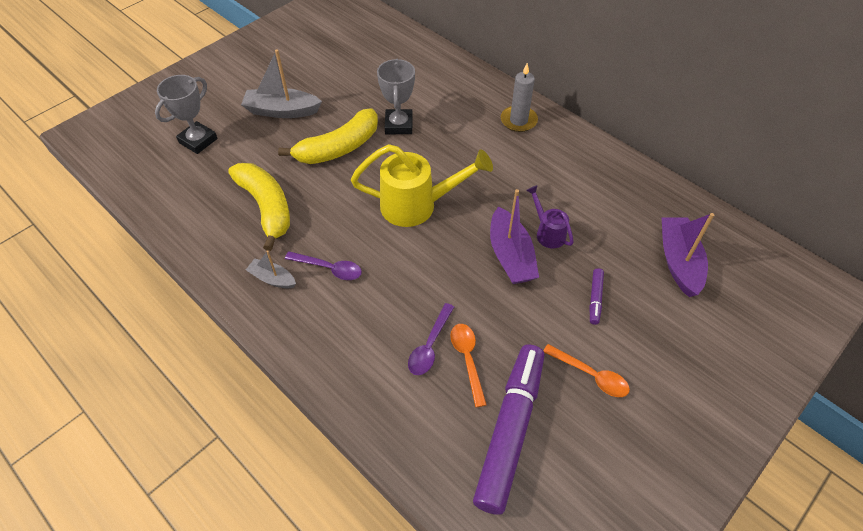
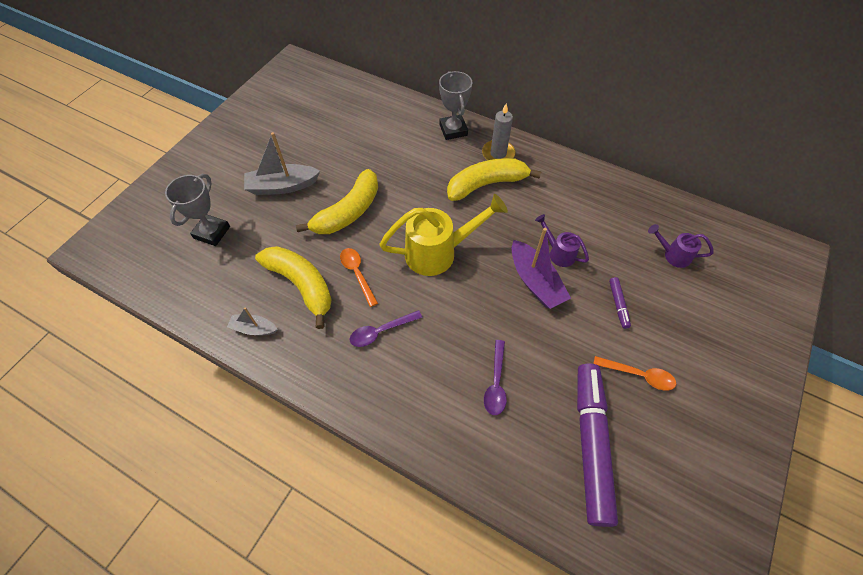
camera: 15 degrees left, 5 degrees up
(272, 279) = (332, 354): grey boat -> grey boat (254, 328)
(329, 268) = (381, 331): purple spoon -> purple spoon turned 150 degrees clockwise
(399, 125) = (395, 179): grey trophy -> grey trophy (453, 130)
(467, 359) = (532, 388): orange spoon -> orange spoon (357, 274)
(494, 149) = (486, 184): none -> yellow banana
(678, 262) = (672, 255): purple boat -> purple watering can

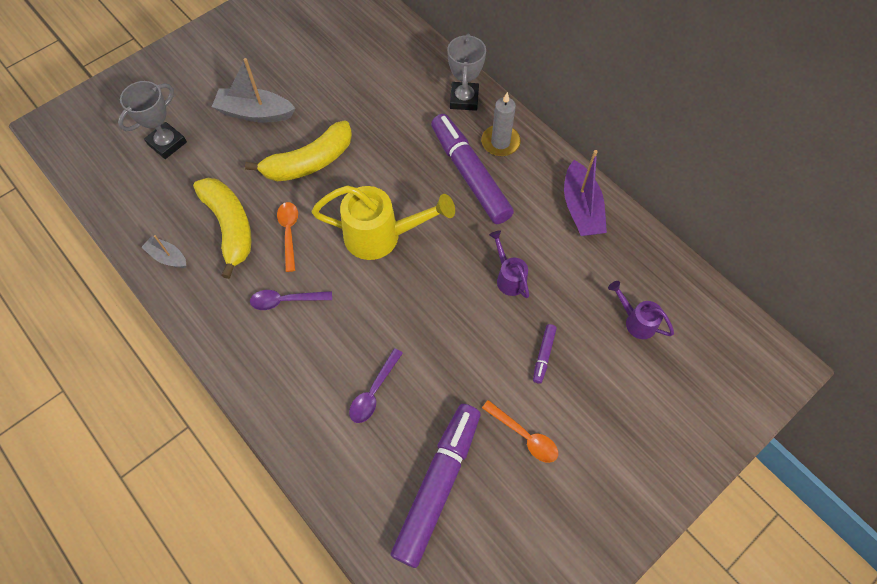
camera: 20 degrees right, 5 degrees up
(486, 184) = (470, 175): yellow banana -> purple marker
(535, 281) = (467, 301): purple boat -> purple boat (581, 208)

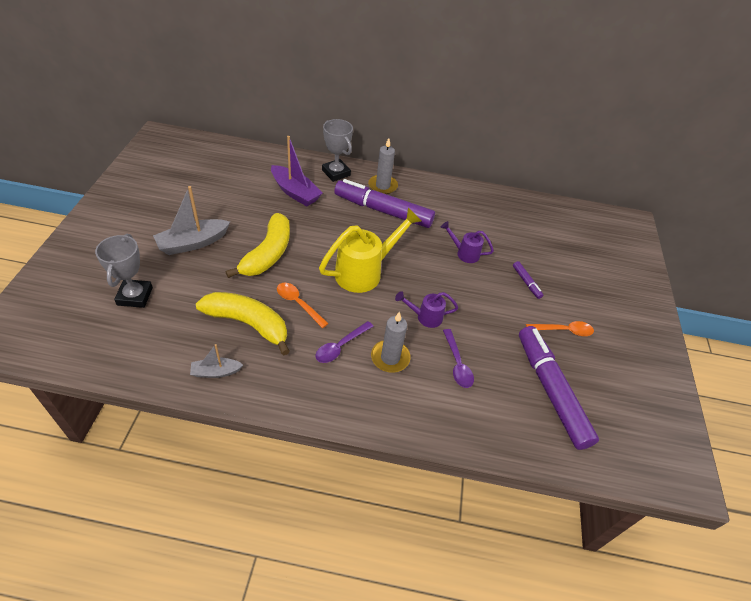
camera: 45 degrees left, 15 degrees down
(318, 342) = (390, 358): none -> grey candle
(581, 208) = (463, 198): purple boat -> purple boat (295, 192)
(636, 321) = (550, 238): purple watering can -> purple watering can (425, 317)

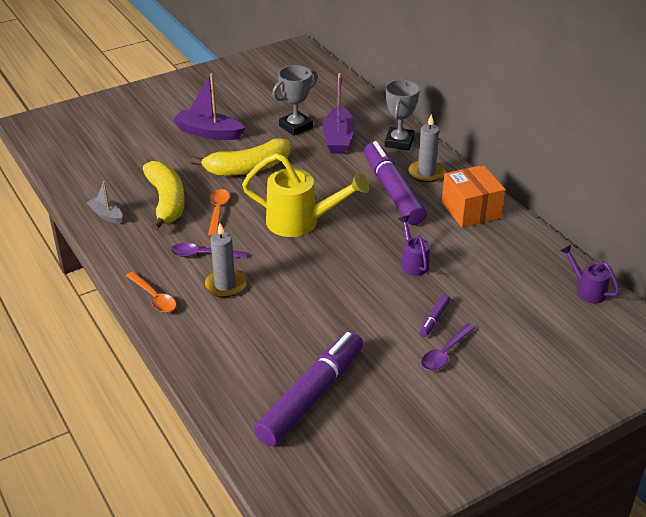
camera: 55 degrees right, 10 degrees down
(135, 296) = (126, 144): grey trophy -> grey trophy (296, 127)
(193, 243) = (208, 133): grey boat -> purple boat
(425, 317) = (296, 280): purple watering can -> purple watering can (587, 290)
(440, 196) = (471, 210): none -> orange box
(457, 364) = (267, 324): purple spoon -> purple spoon (445, 353)
(563, 330) = (403, 372): orange spoon -> orange spoon (154, 297)

